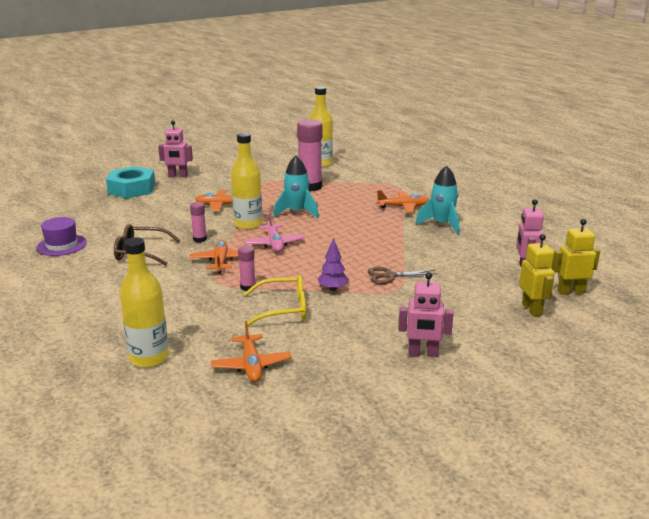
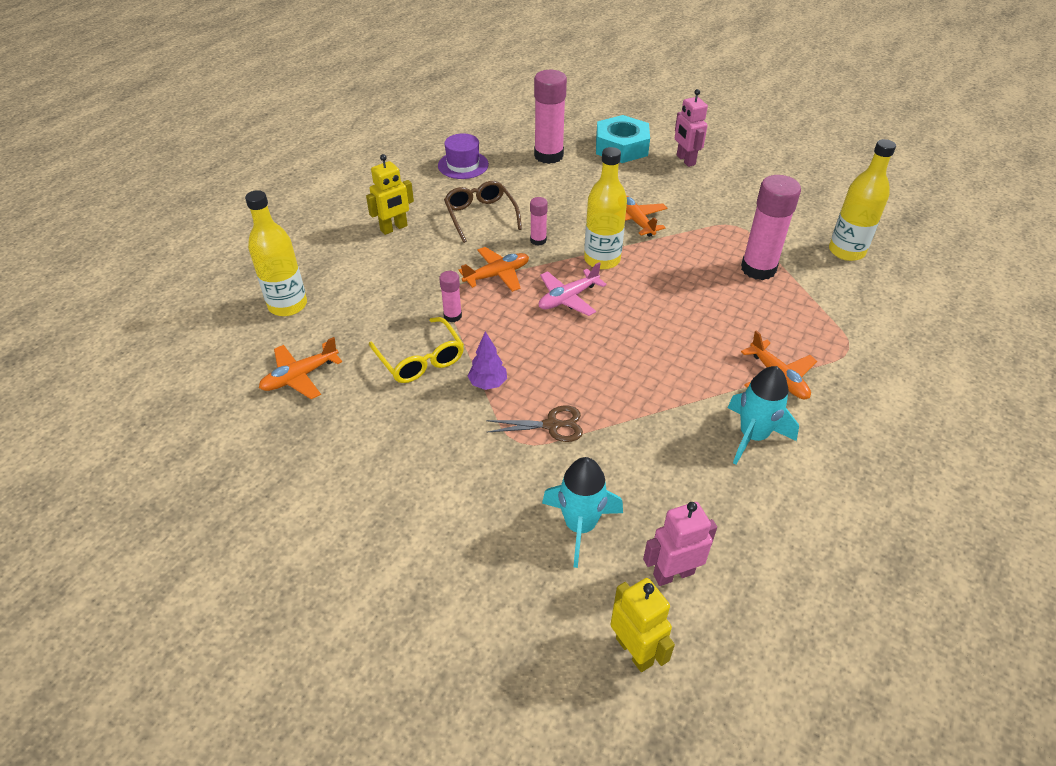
camera: 65 degrees right, 20 degrees up
(102, 213) = (548, 156): none -> pink glue stick
(297, 212) = (668, 285): turquoise rocket -> turquoise rocket (580, 526)
(390, 276) = (552, 425): brown scissors -> brown scissors turned 120 degrees clockwise
(423, 353) = (377, 510): pink robot -> none
(532, 309) = (548, 607): yellow robot -> yellow robot (394, 228)

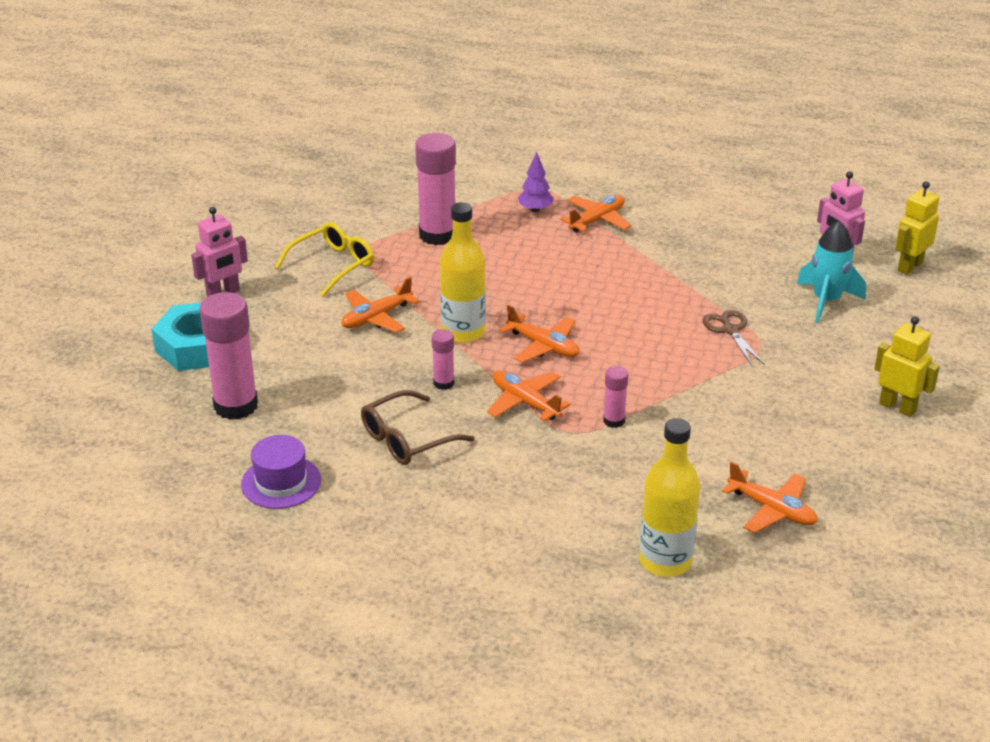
camera: 105 degrees left, 10 degrees down
(394, 228) = (464, 511): yellow robot -> yellow robot (897, 407)
(420, 359) = (694, 428): yellow glasses -> yellow glasses (333, 265)
(488, 384) = (701, 376): purple tree -> purple tree (535, 210)
(568, 298) = (543, 346): pink plane -> orange plane
(753, 436) = (675, 229): turquoise rocket -> none
(846, 251) = (386, 188): yellow bottle -> none

